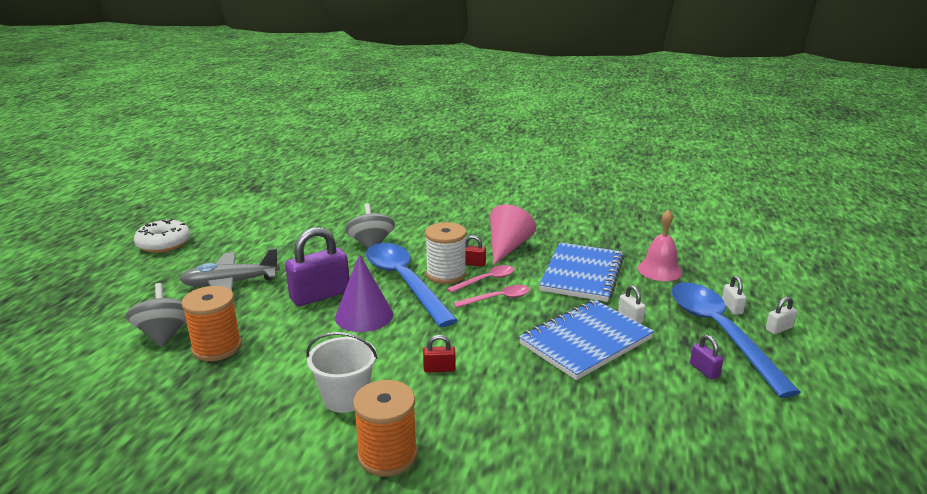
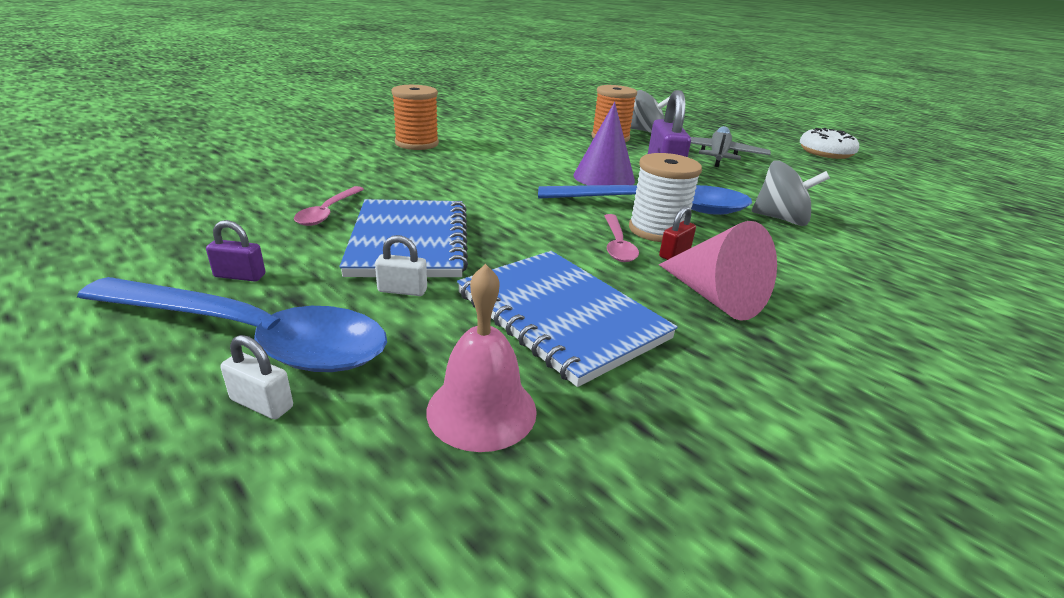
camera: 120 degrees right, 5 degrees up
(345, 398) = (493, 149): white bucket -> none
(439, 369) = (479, 177): red padlock -> none
(497, 299) = (563, 235): pink spoon -> pink spoon (328, 212)
(779, 329) = (136, 408): white padlock -> none

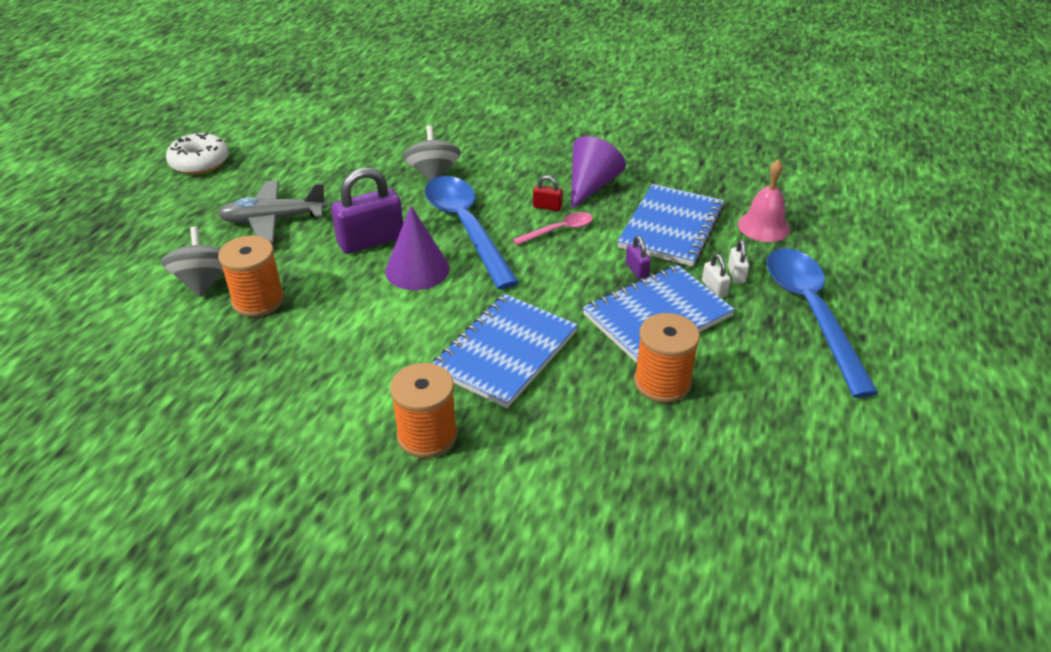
camera: 115 degrees left, 10 degrees up
(240, 276) = (780, 359): purple padlock -> purple padlock (637, 270)
(262, 403) = (834, 282): white padlock -> white padlock (736, 274)
(328, 212) = (662, 383): pink spoon -> orange spool
(458, 177) = (505, 352): none -> blue notebook
(657, 230) = (514, 220): white spool -> none
(714, 297) = (591, 186): pink cone -> purple cone

